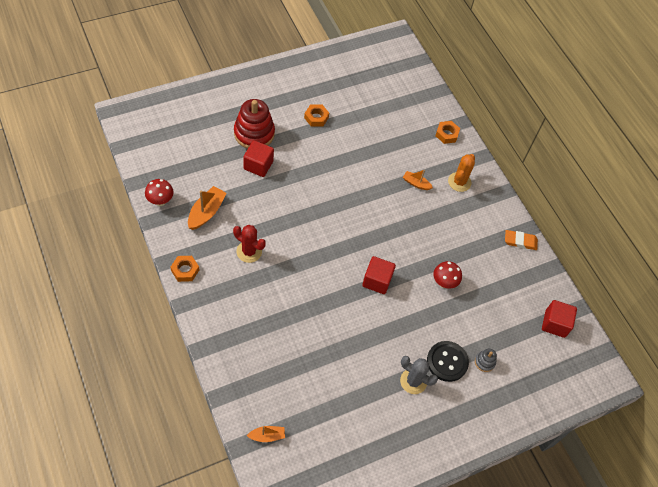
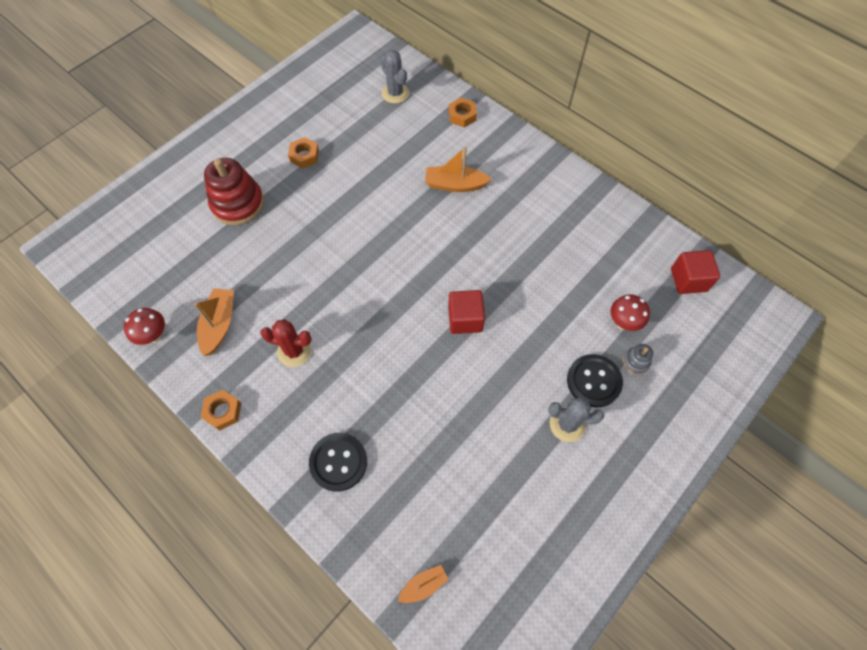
camera: 15 degrees left, 5 degrees up
(246, 336) = (338, 462): none -> black button
(258, 165) = (259, 240): red cube -> none
(404, 97) = (395, 93): none -> grey cactus
(416, 183) = (455, 185): orange boat -> orange boat, size x1.64
(444, 283) = (543, 287): red mushroom -> red mushroom (623, 323)
(459, 182) = (502, 163): orange cactus -> none
(520, 241) = (602, 202): orange eraser -> none

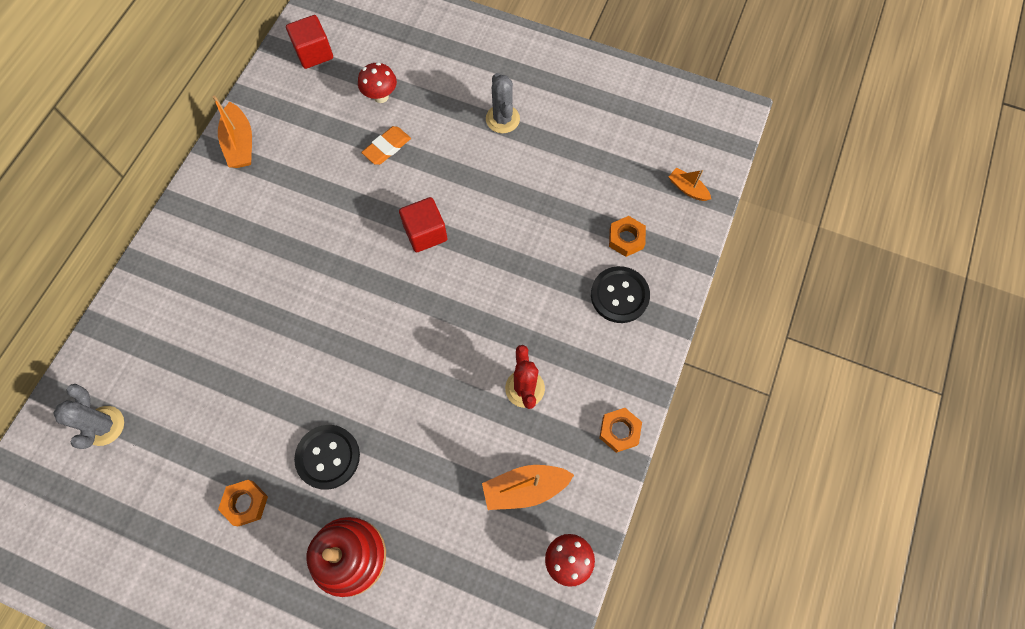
camera: 110 degrees left, 5 degrees up
(395, 93) = (104, 426): grey cactus -> grey cactus turned 45 degrees counterclockwise
(455, 185) = (248, 298): orange boat -> orange boat (240, 144)
(462, 115) = (131, 325): orange nut -> orange nut (626, 239)
(564, 313) = (387, 147): none -> orange eraser
(593, 381) = (452, 108): black button -> black button (328, 457)
(636, 361) = (419, 79): grey stacking toy -> none

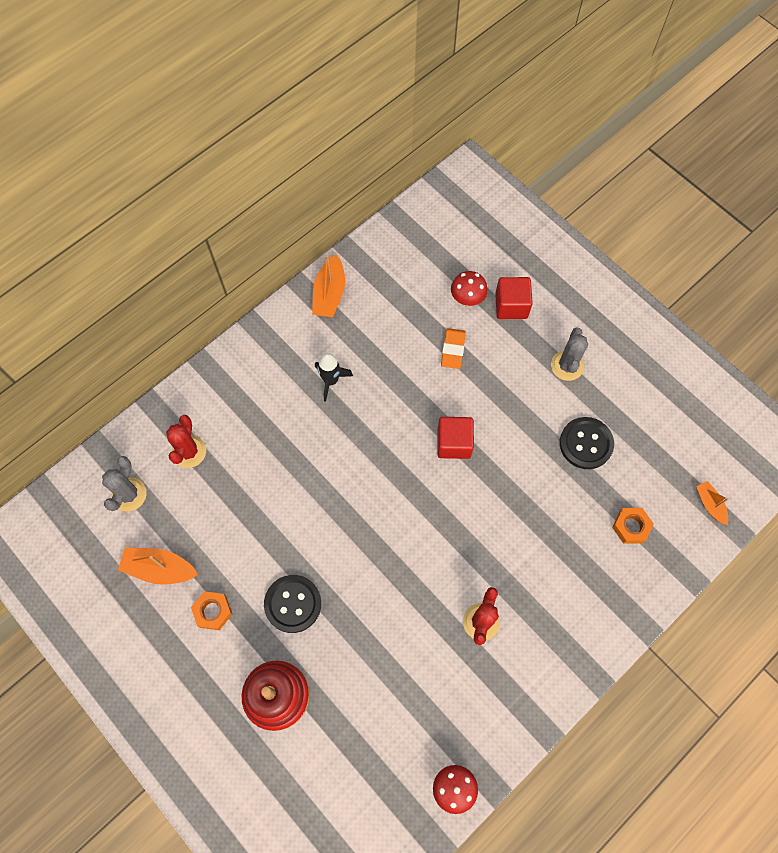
camera: 25 degrees right, 0 degrees up
(153, 355) = (189, 451): none -> red cactus
(276, 224) = (331, 380): none -> black rocket
(314, 53) = (425, 234): red cube -> red cube (511, 305)
(387, 147) = (453, 350): orange eraser -> orange eraser turned 60 degrees counterclockwise
(525, 488) = (444, 709): orange boat -> orange boat (159, 568)
(619, 295) = (601, 576): black button -> black button (586, 444)
(619, 431) = (547, 698): orange nut -> none

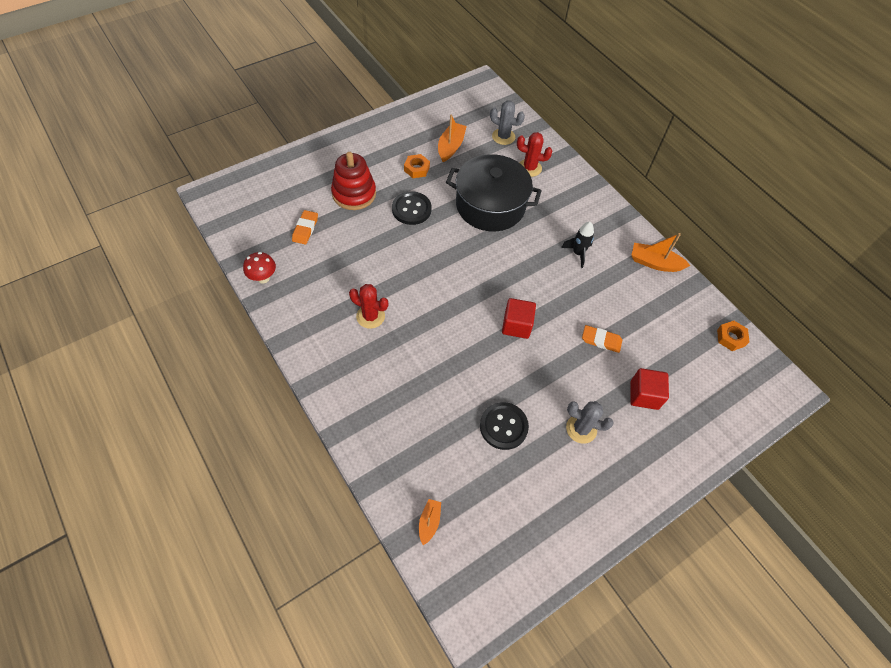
camera: 95 degrees right, 10 degrees down
(268, 496) = (490, 205): none -> black pot
(356, 752) = (305, 229): none -> orange eraser
(467, 299) = (650, 360): red mushroom -> none
(631, 527) = (422, 445): orange nut -> orange nut (730, 338)
(710, 504) = (429, 522): orange boat -> orange boat turned 60 degrees counterclockwise

